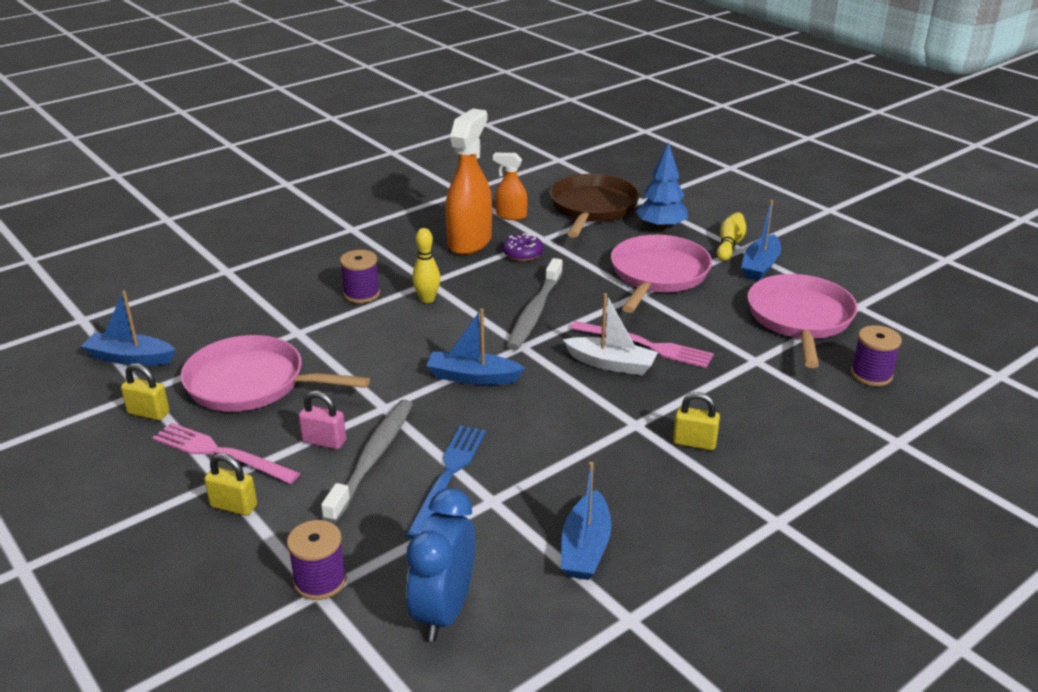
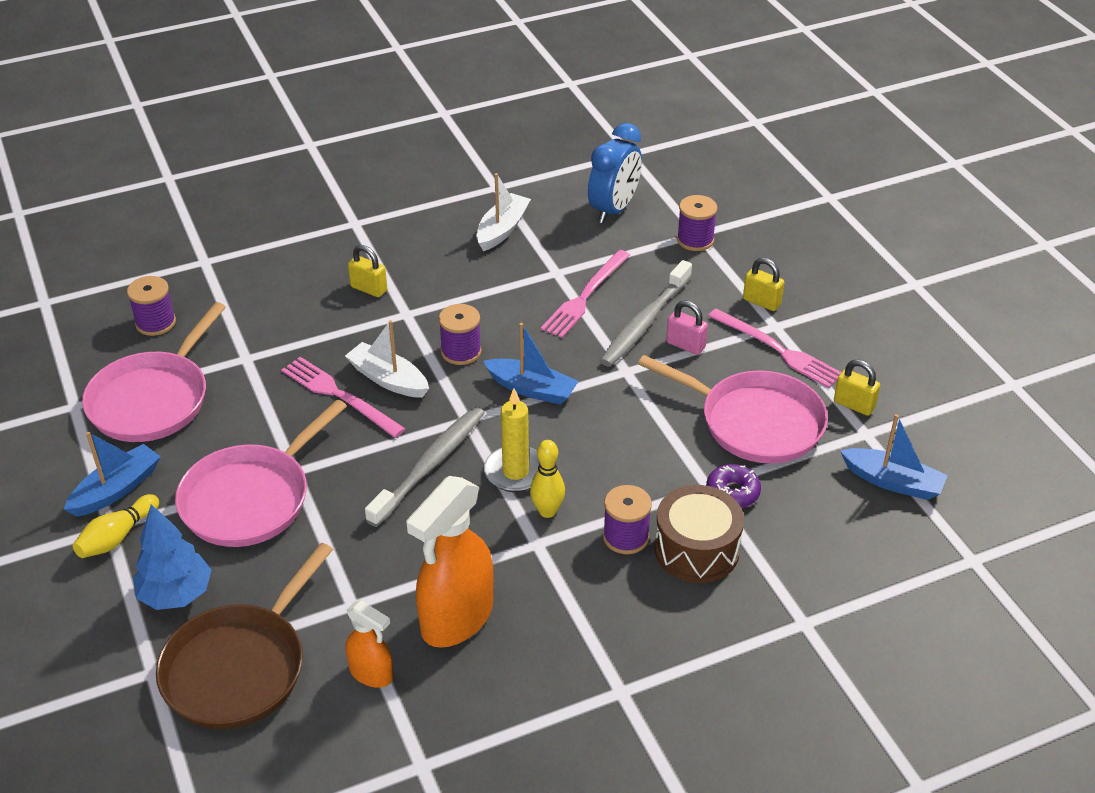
camera: 165 degrees left, 10 degrees up
(305, 295) = (696, 549): none -> brown drum
(448, 476) = (585, 296): blue fork -> pink fork
(462, 318) = (515, 472): none -> yellow candle
(523, 253) = (395, 576): purple donut -> purple donut (732, 492)
(557, 398) = (461, 351): none -> purple spool
(585, 548) = (502, 229): blue boat -> white boat

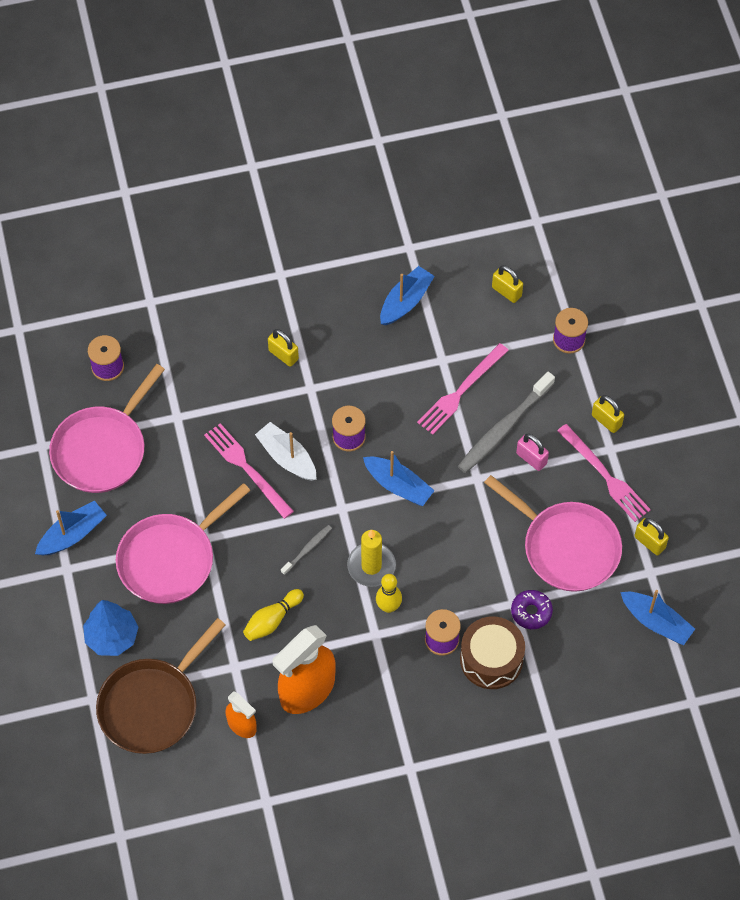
camera: 10 degrees right, 20 degrees up
(117, 537) = (72, 579): yellow bowling pin -> yellow bowling pin (272, 620)
(429, 465) = (307, 549): grey toothbrush -> grey toothbrush, size x0.49
(502, 229) = (405, 301): white boat -> blue boat
(613, 210) = (506, 291): blue clock -> yellow padlock

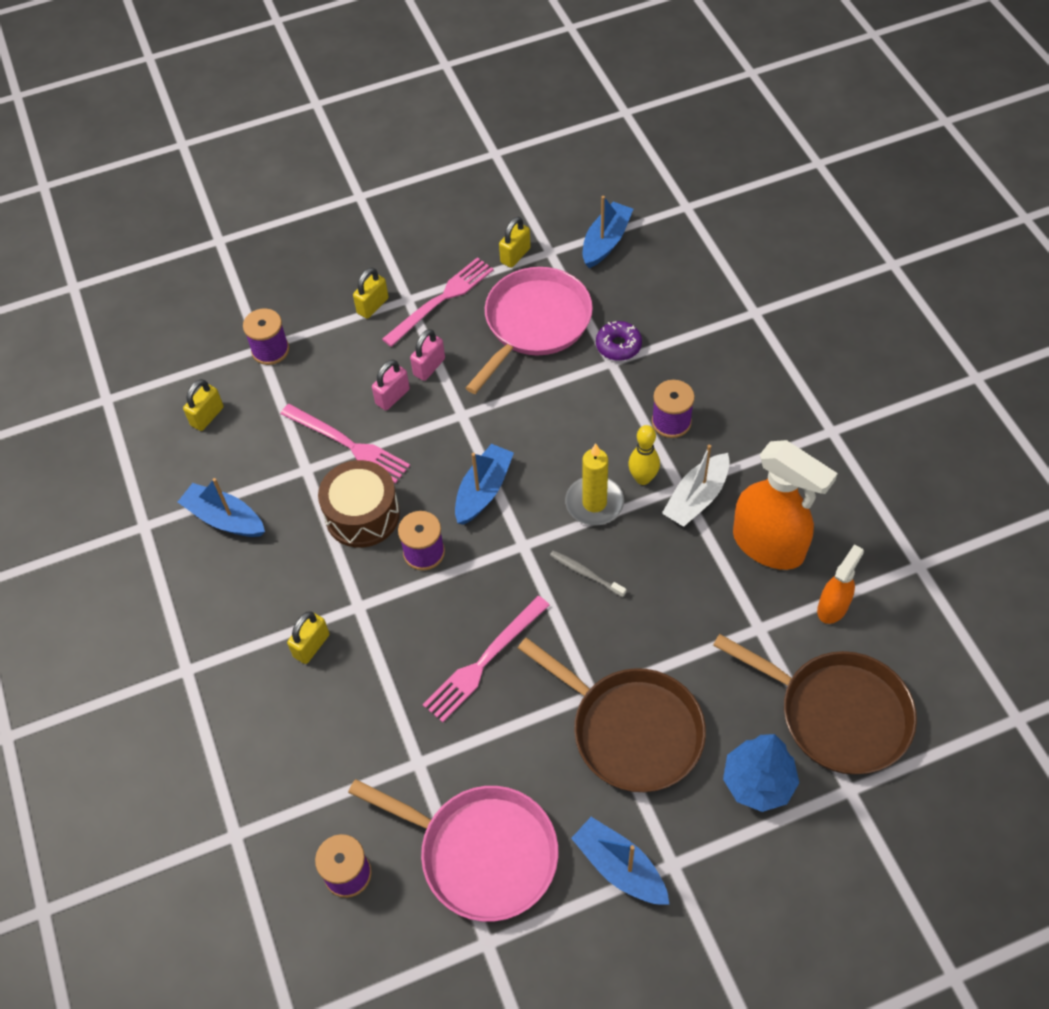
camera: 95 degrees left, 5 degrees down
(170, 559) = (631, 730): pink pan -> brown pan
(272, 620) = (688, 597): yellow bowling pin -> none
(287, 457) = (462, 617): white boat -> white boat (696, 498)
(491, 659) = (683, 374): brown drum -> brown drum (362, 515)
(504, 428) = (392, 396): grey toothbrush -> pink padlock

